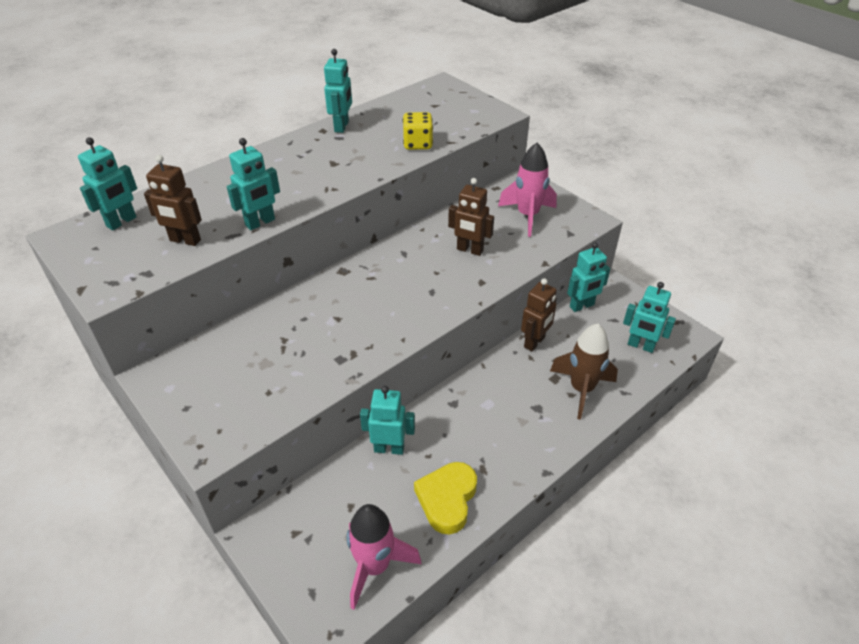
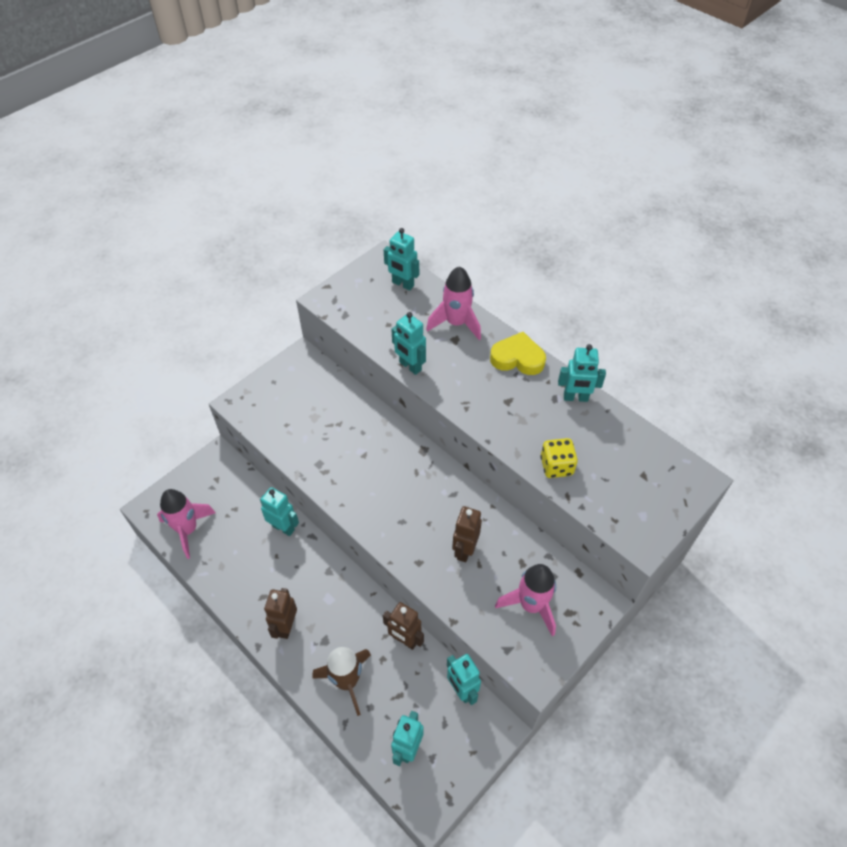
camera: 85 degrees right, 10 degrees up
(185, 240) = (383, 326): brown robot -> brown robot (286, 626)
(210, 187) = (456, 323): none -> pink rocket
(389, 448) = (283, 527): turquoise robot -> turquoise robot turned 60 degrees counterclockwise
(447, 499) = (236, 572): yellow heart -> yellow heart (517, 358)

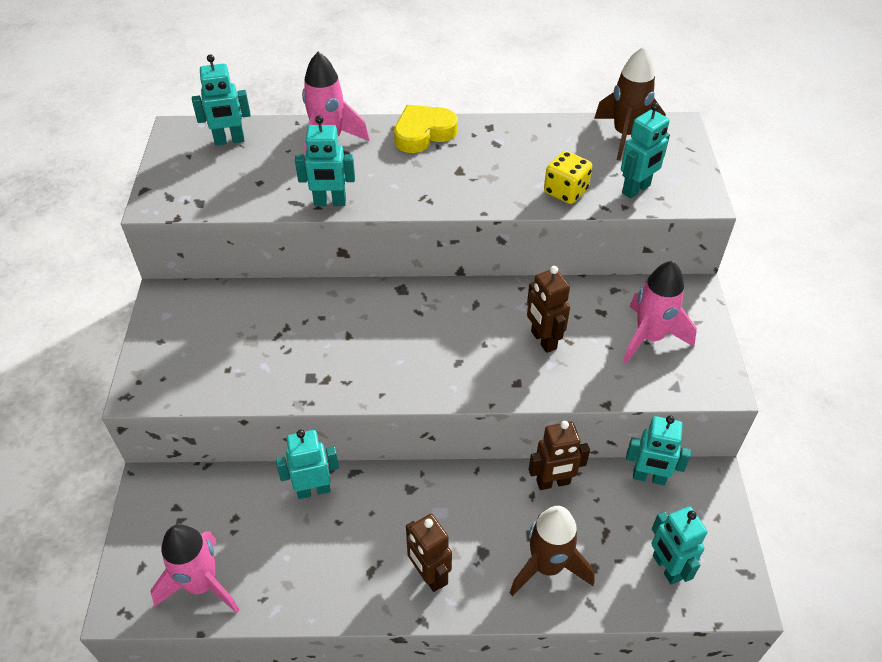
camera: 45 degrees left, 5 degrees down
(575, 398) = (512, 132): turquoise robot -> turquoise robot (636, 189)
(650, 457) = (625, 136): none -> brown rocket

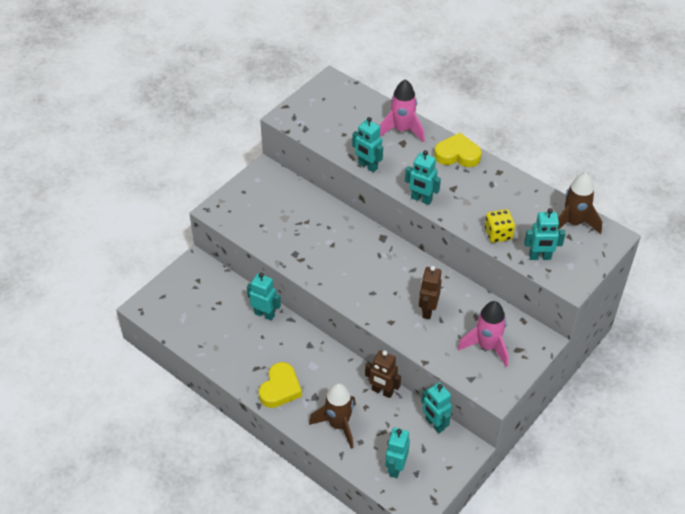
camera: 40 degrees right, 0 degrees up
(202, 584) = (181, 321): pink rocket -> none
(229, 140) = (351, 101): turquoise robot -> turquoise robot (421, 199)
(429, 575) = (280, 388): brown robot -> yellow heart

